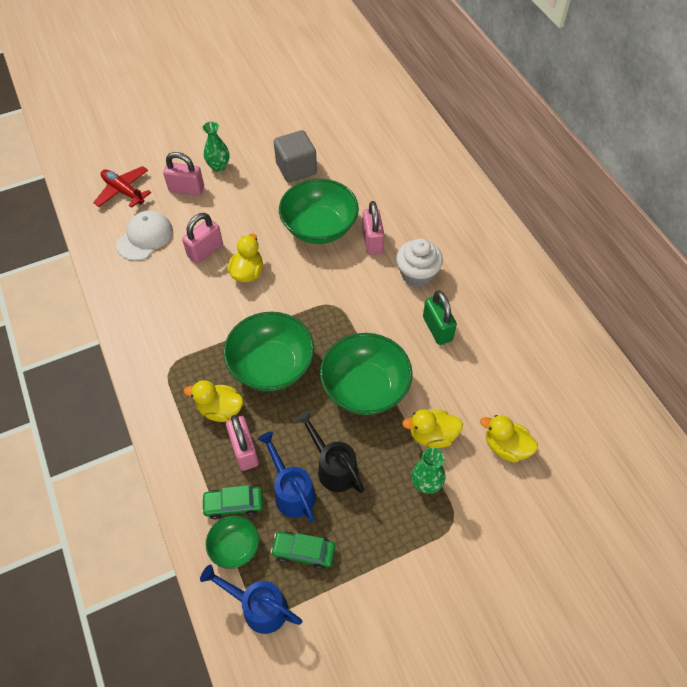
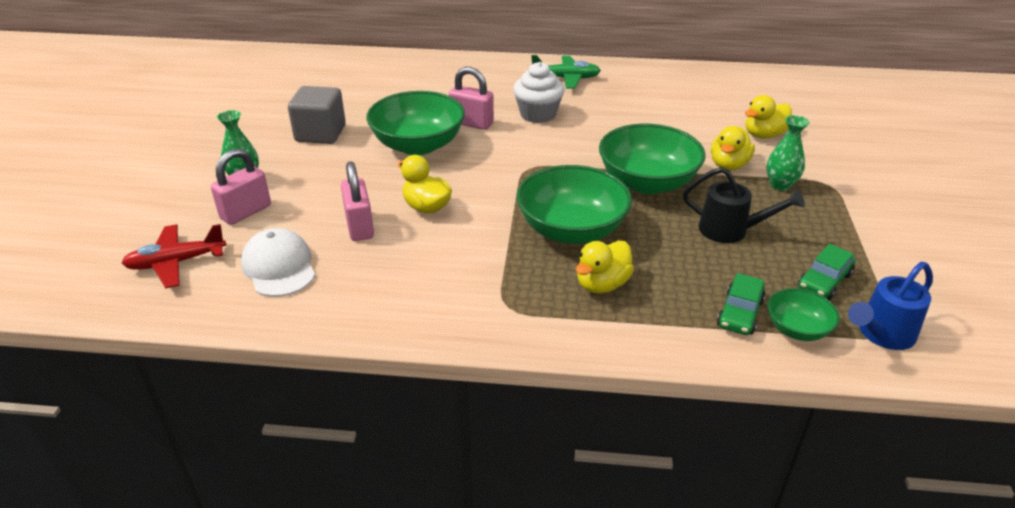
camera: 60 degrees left, 20 degrees down
(244, 450) = (671, 283): pink padlock -> none
(291, 491) = (745, 266): blue watering can -> none
(333, 467) = (730, 230): black watering can -> black watering can turned 150 degrees counterclockwise
(437, 329) = (610, 125): green padlock -> none
(493, 265) = (566, 78): none -> green plane

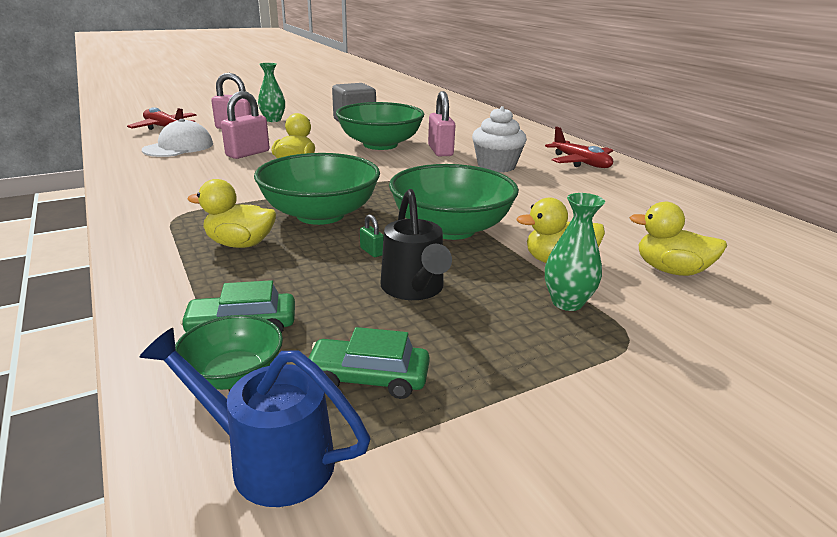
camera: 55 degrees right, 10 degrees down
(566, 78) = (580, 162): green plane -> red plane
(661, 228) = (372, 251): none -> green padlock

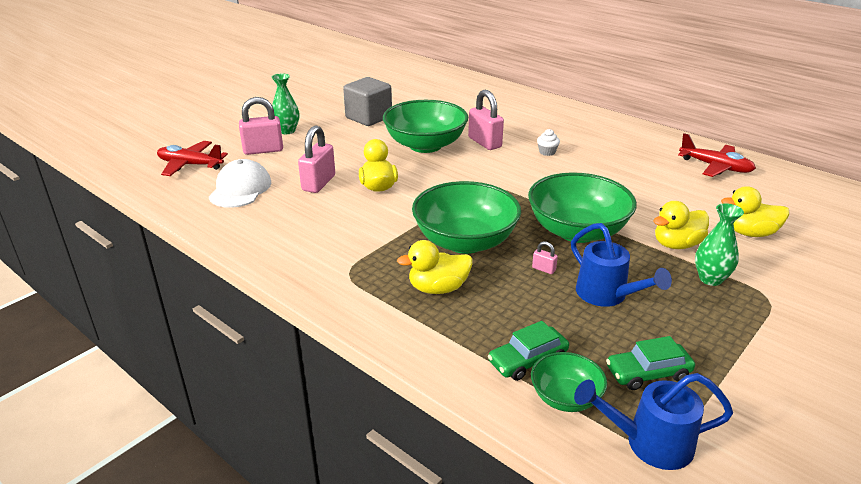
camera: 20 degrees left, 5 degrees up
(372, 251) = (543, 269): green padlock -> pink padlock
(414, 289) = (607, 295): black watering can -> blue watering can
(496, 166) = (547, 152): white cupcake -> white cupcake, size x0.47
(580, 162) = (607, 133): red plane -> red plane (715, 167)

